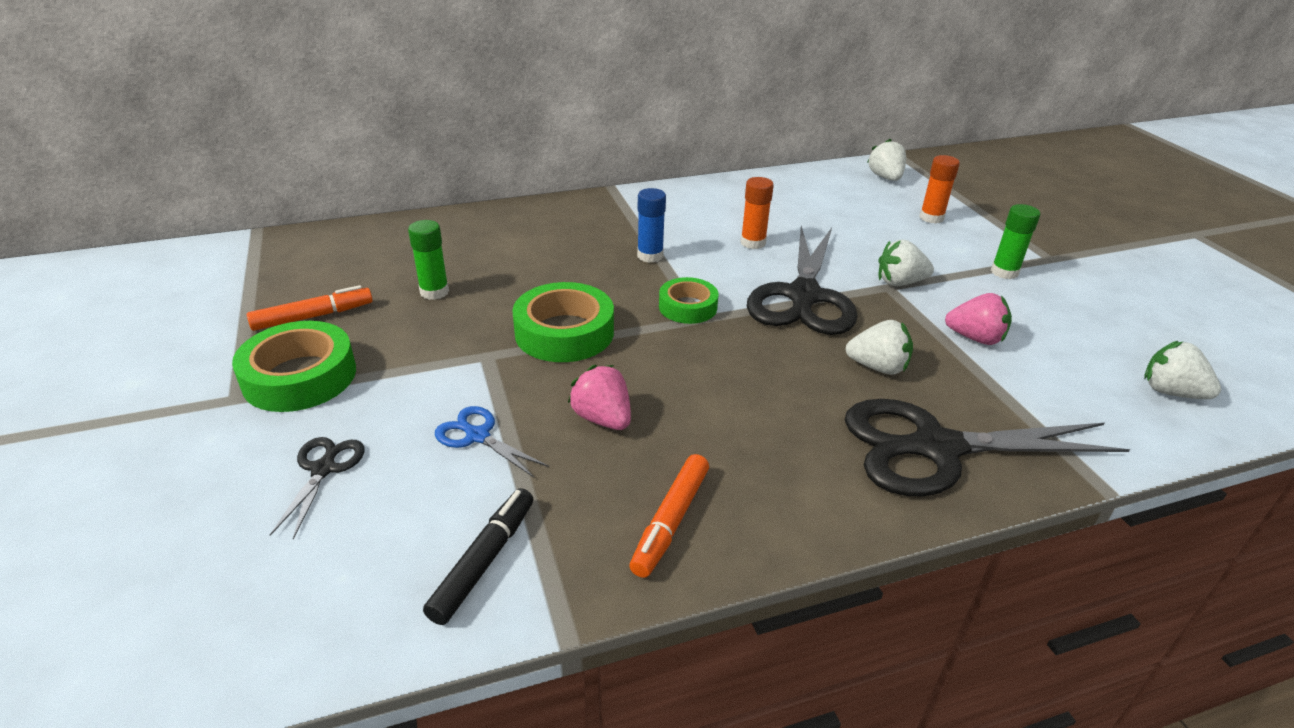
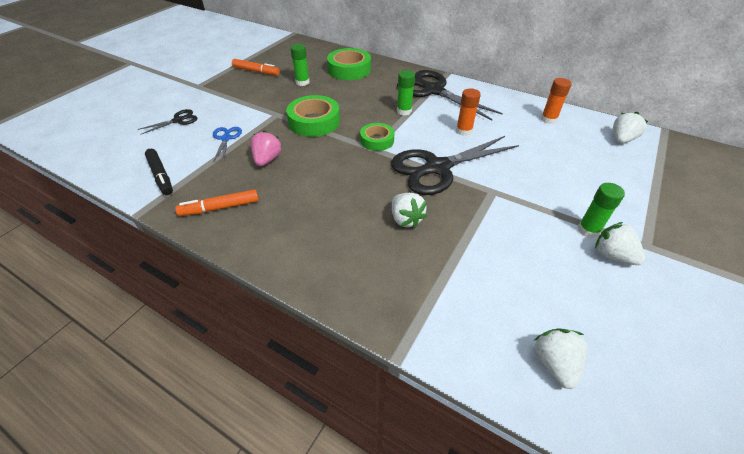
camera: 50 degrees right, 10 degrees up
(300, 376) = (220, 89): green tape -> green tape (349, 69)
(484, 561) = (161, 176): black marker -> black marker turned 75 degrees clockwise
(650, 256) = (404, 111): blue glue stick -> green glue stick
(899, 282) = (504, 193): white strawberry -> white strawberry (612, 255)
(931, 218) = (604, 175): orange glue stick -> orange glue stick (548, 119)
(934, 448) = (357, 268): black scissors -> black scissors (433, 90)
(975, 338) = (487, 245): pink strawberry -> none

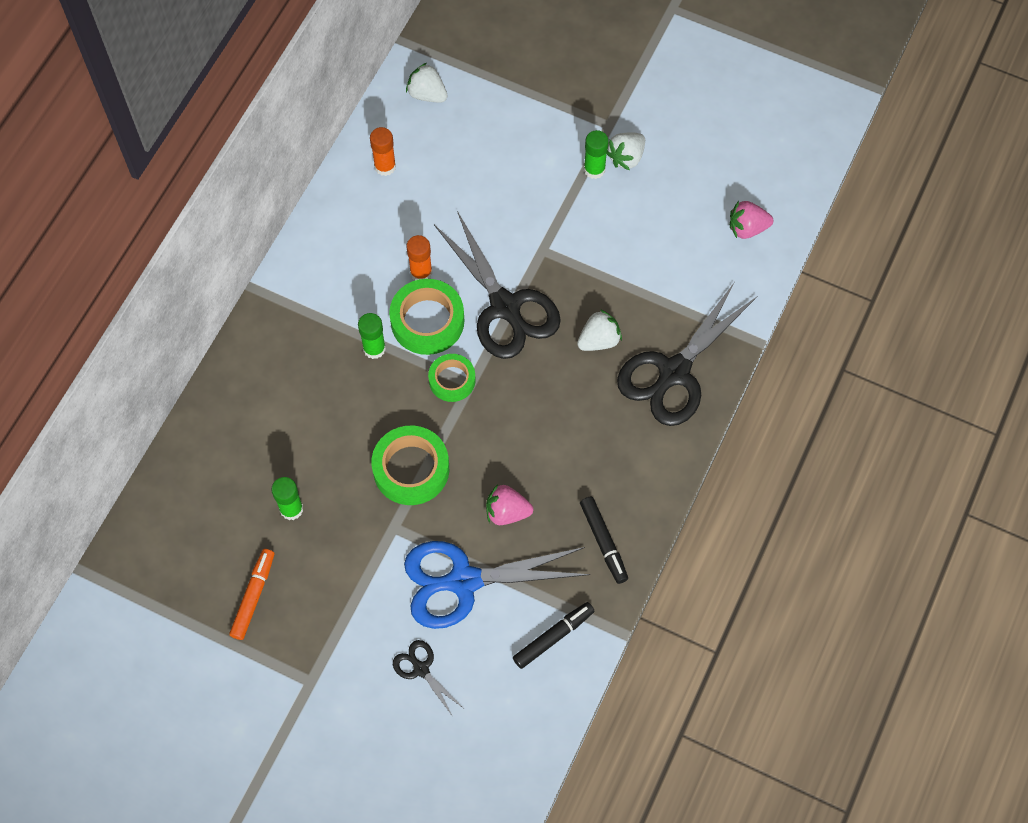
camera: 95 degrees left, 20 degrees up
(220, 208) = (603, 542): orange marker -> black marker
(226, 138) = (463, 581): blue scissors -> blue scissors, size x2.17
(349, 69) = (242, 440): green tape -> green tape (427, 321)
(433, 90) = (310, 309): black scissors -> black scissors (673, 373)
(554, 363) = (747, 228): white strawberry -> pink strawberry

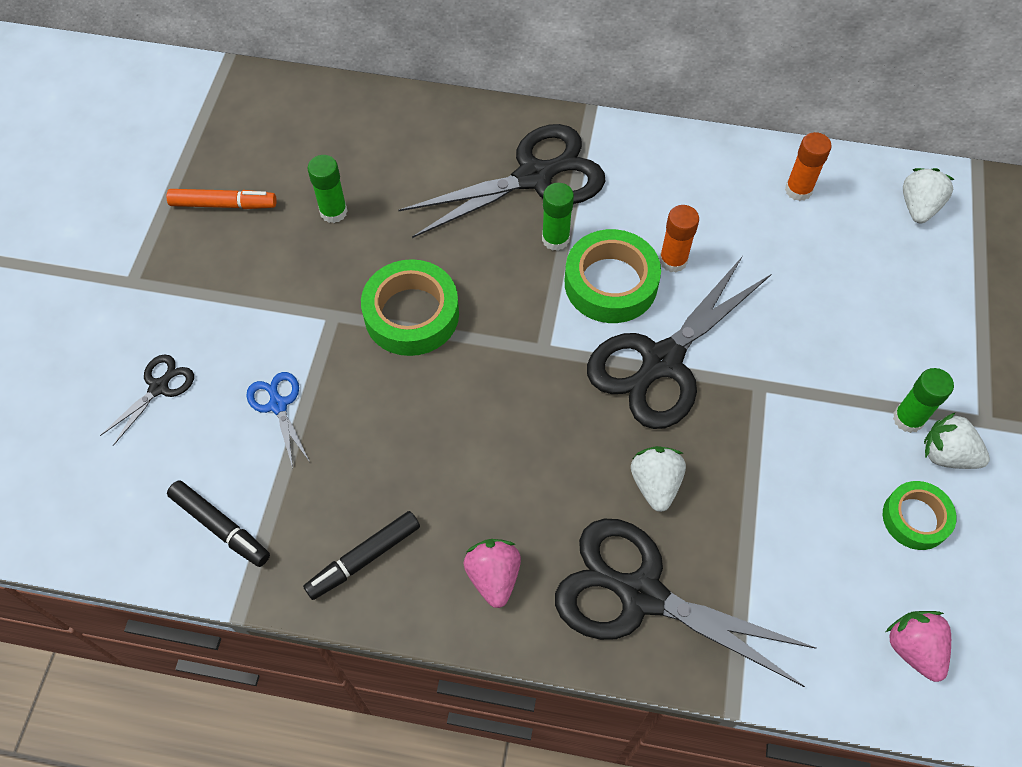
camera: 75 degrees right, 5 degrees down
(308, 347) = (535, 177): none -> black scissors
(452, 380) = (540, 328): green tape -> green tape (915, 518)
(463, 581) = (278, 404): blue scissors -> blue scissors, size x0.46
(507, 512) = (380, 431): pink strawberry -> pink strawberry (493, 576)
(599, 340) = (655, 484): white strawberry -> white strawberry turned 135 degrees counterclockwise

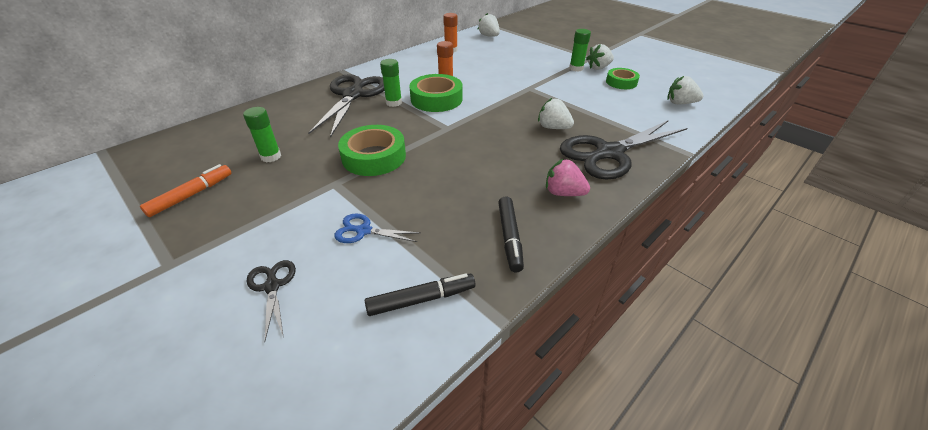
camera: 55 degrees left, 20 degrees down
(661, 362) = (492, 103): black scissors -> none
(913, 648) = (680, 103): pink strawberry -> white strawberry

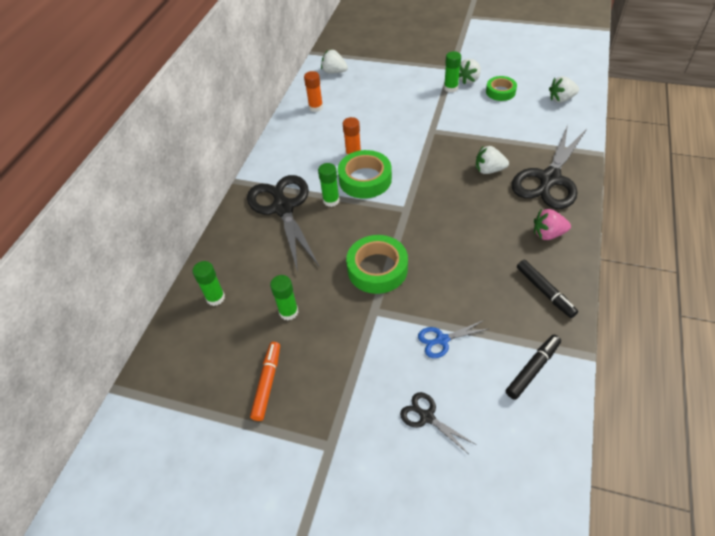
camera: 25 degrees left, 10 degrees up
(236, 128) = (215, 298): none -> green glue stick

